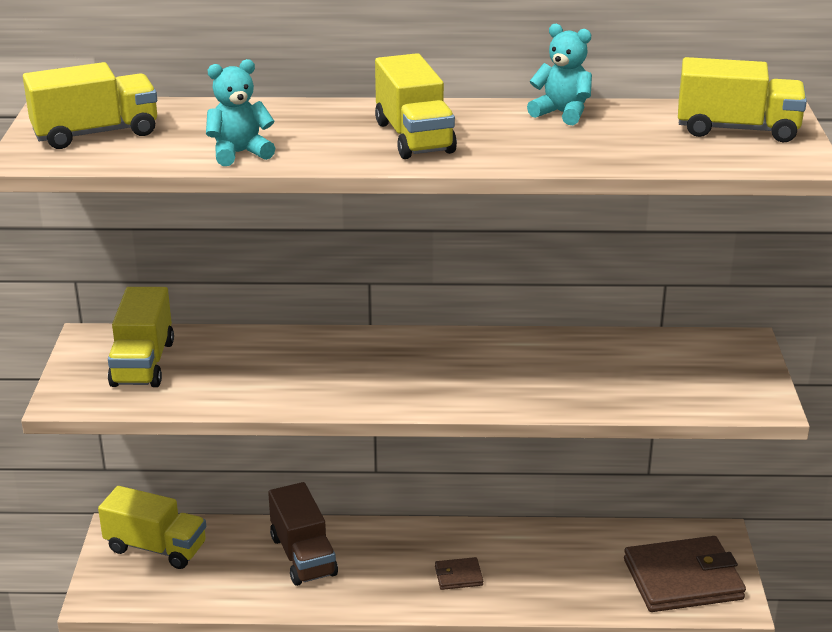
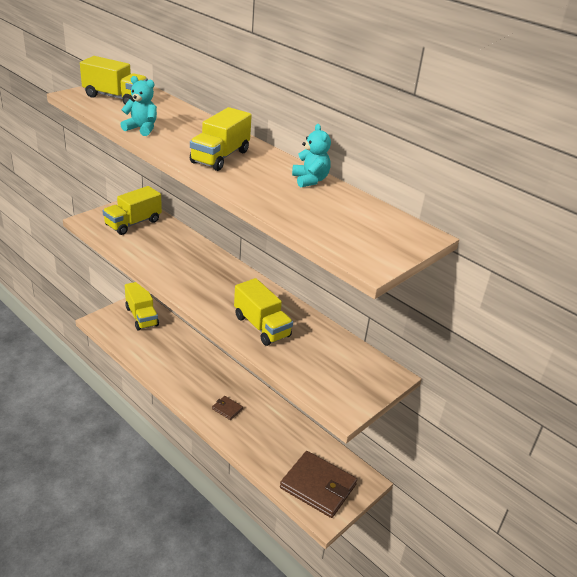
camera: 40 degrees right, 5 degrees up
(303, 556) = (184, 356): brown truck -> none
(737, 129) = (377, 232): yellow truck -> yellow truck (261, 326)

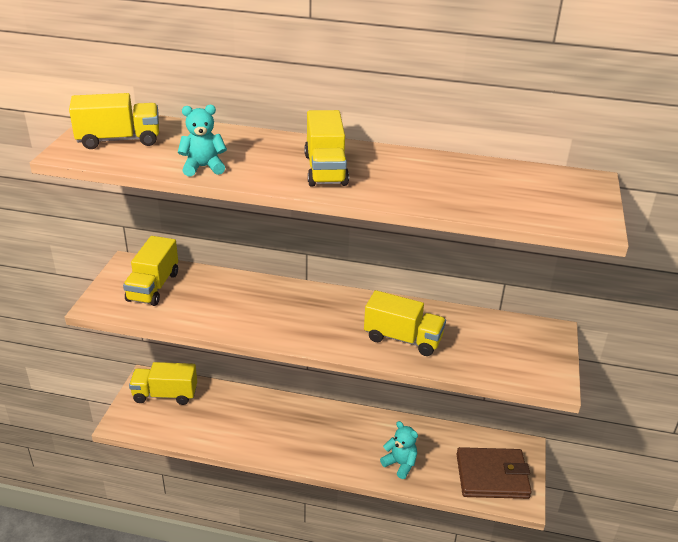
camera: 30 degrees left, 0 degrees up
(141, 316) = (165, 394): yellow truck -> yellow truck turned 150 degrees clockwise
(227, 409) = (345, 447): brown wallet -> none
(310, 180) = (436, 163): turquoise teddy bear -> turquoise teddy bear (400, 464)

